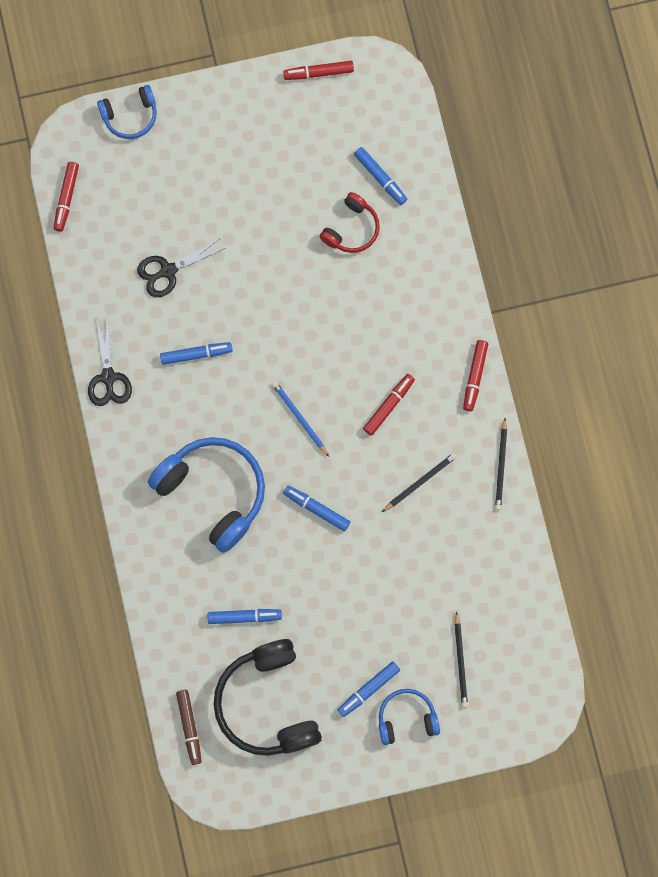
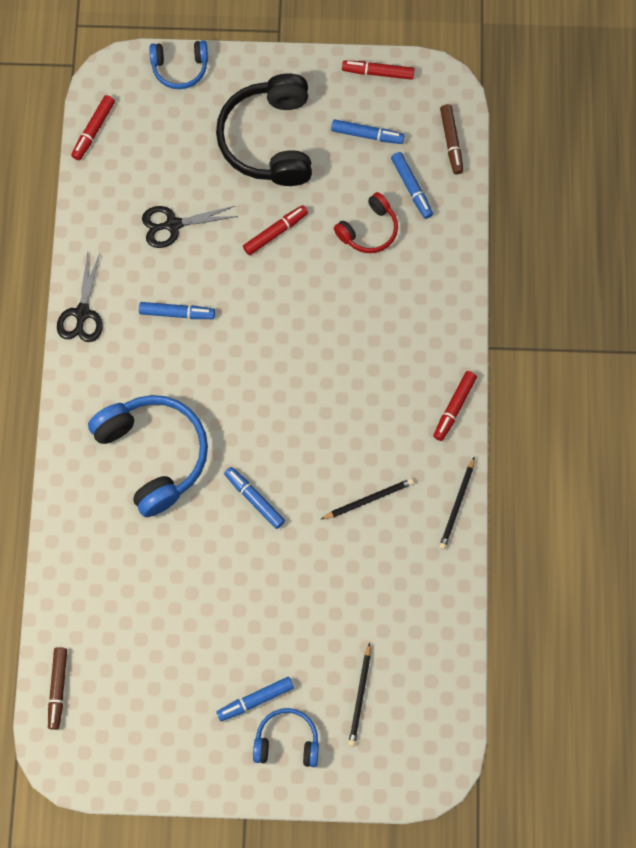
camera: 15 degrees right, 5 degrees down
(244, 617) = (148, 589): blue marker -> blue marker (367, 135)
(267, 703) = (146, 686): black headphones -> black headphones (269, 140)
(299, 418) = (263, 403): blue pencil -> none
(388, 405) = (357, 414): red marker -> red marker (275, 232)
(405, 123) = (451, 142): none -> brown marker

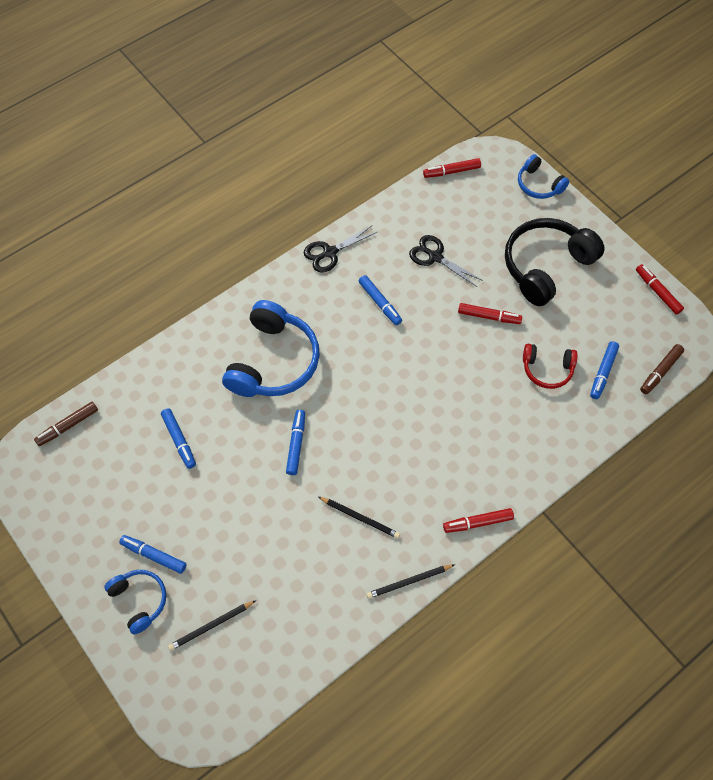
camera: 50 degrees right, 10 degrees down
(367, 135) = (609, 318): blue marker -> blue marker (179, 440)

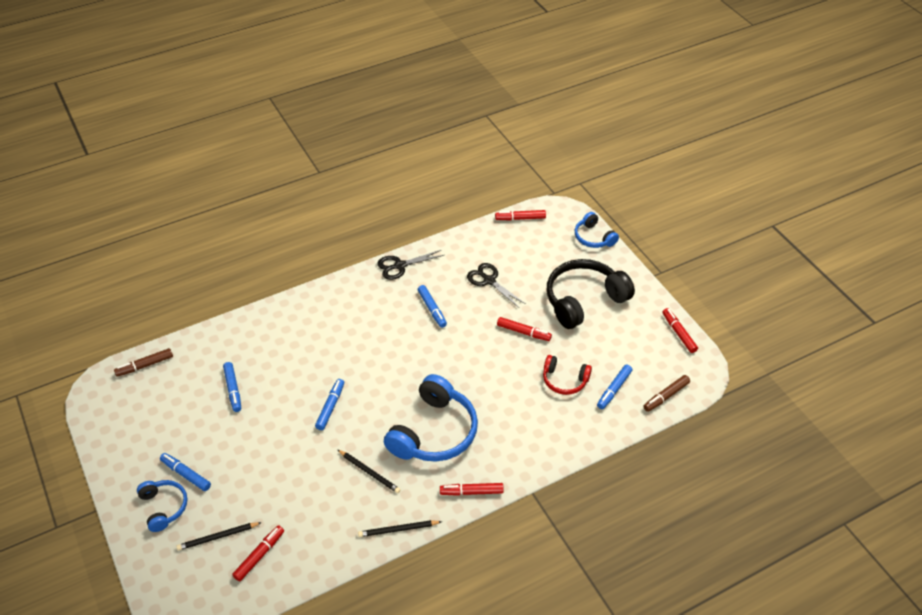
camera: 10 degrees right, 15 degrees down
(263, 640) = (259, 555): none -> red marker
(274, 361) = (329, 341): blue headphones -> blue headphones (434, 432)

